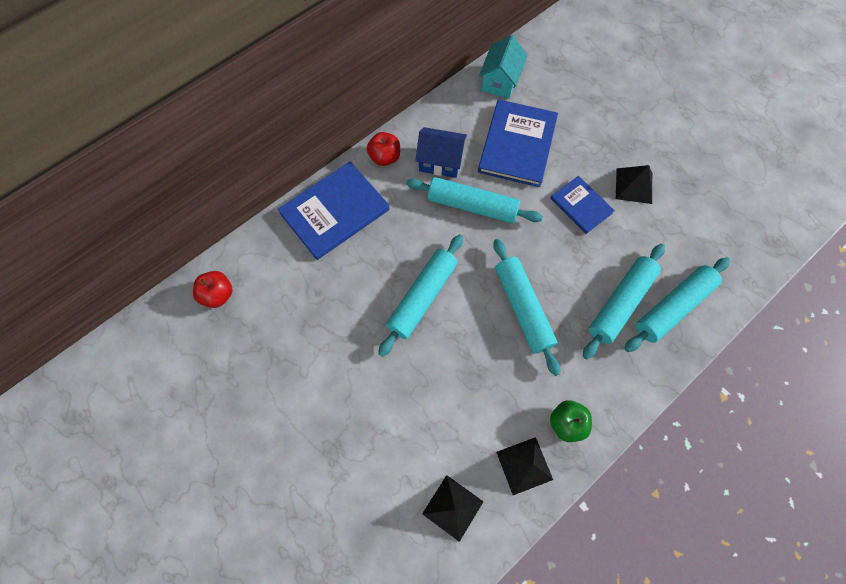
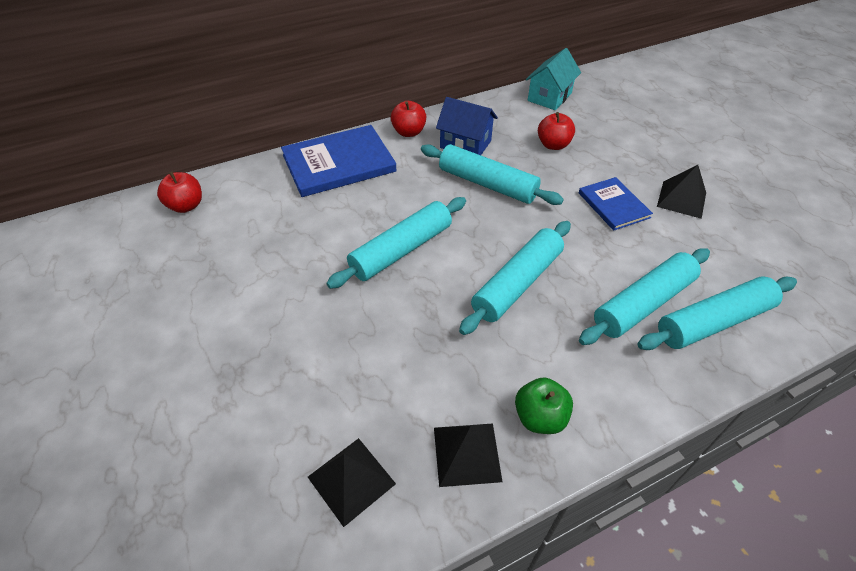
camera: 15 degrees right, 20 degrees down
(517, 145) = (553, 145): blue book -> red apple
(523, 308) = (517, 283): turquoise rolling pin -> turquoise rolling pin turned 45 degrees clockwise

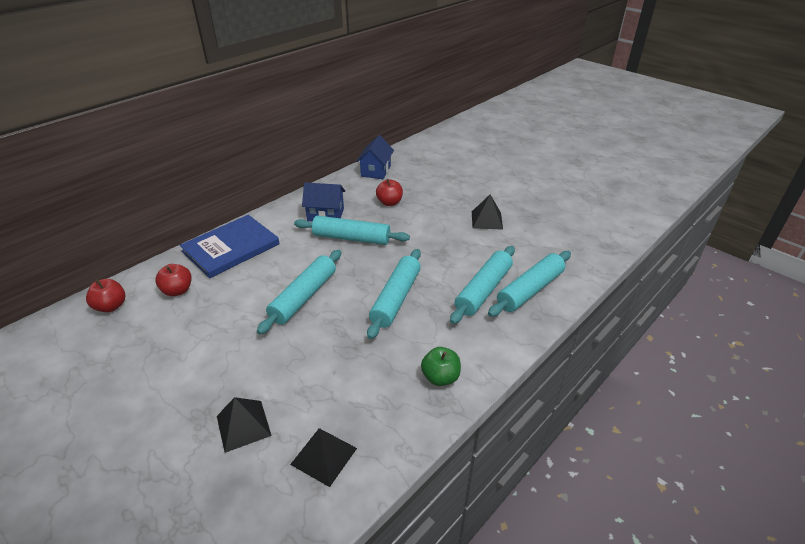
camera: 20 degrees left, 10 degrees down
(409, 132) = (279, 215): red apple -> red apple (177, 291)
(467, 454) = (399, 414): black pyramid -> black pyramid (243, 425)
(549, 97) = (376, 171): turquoise house -> blue house
(613, 205) = (444, 233): blue book -> none

